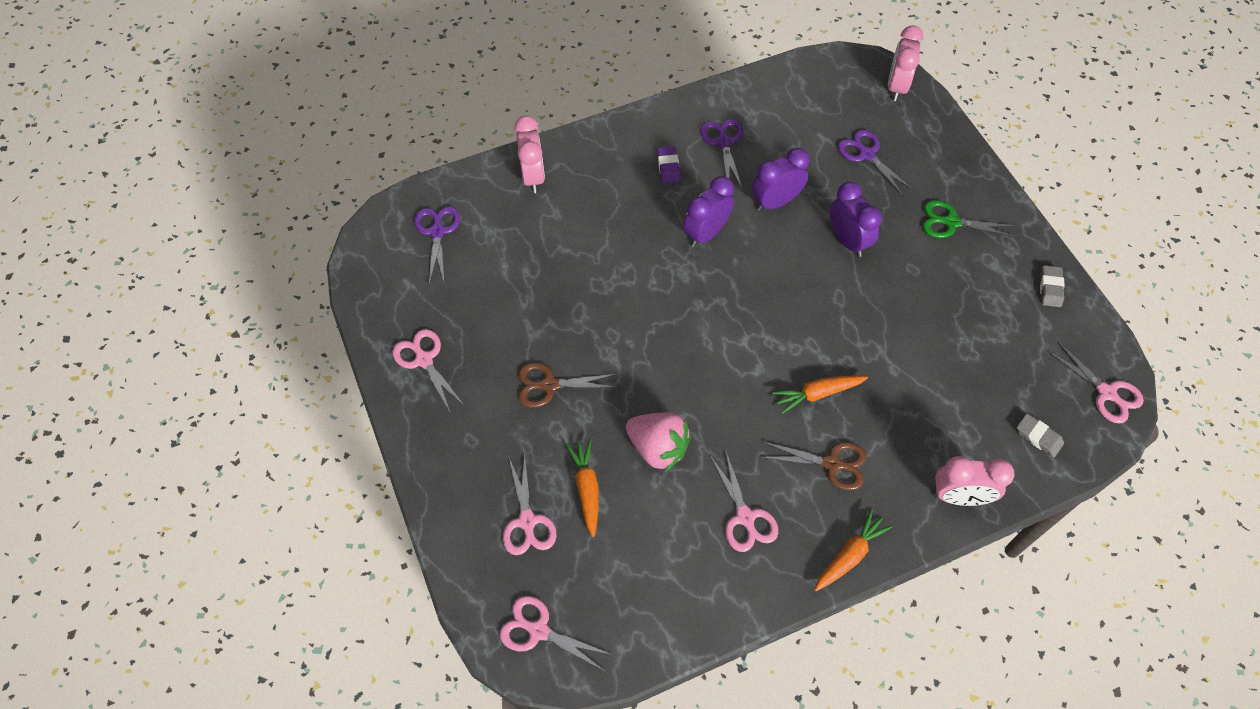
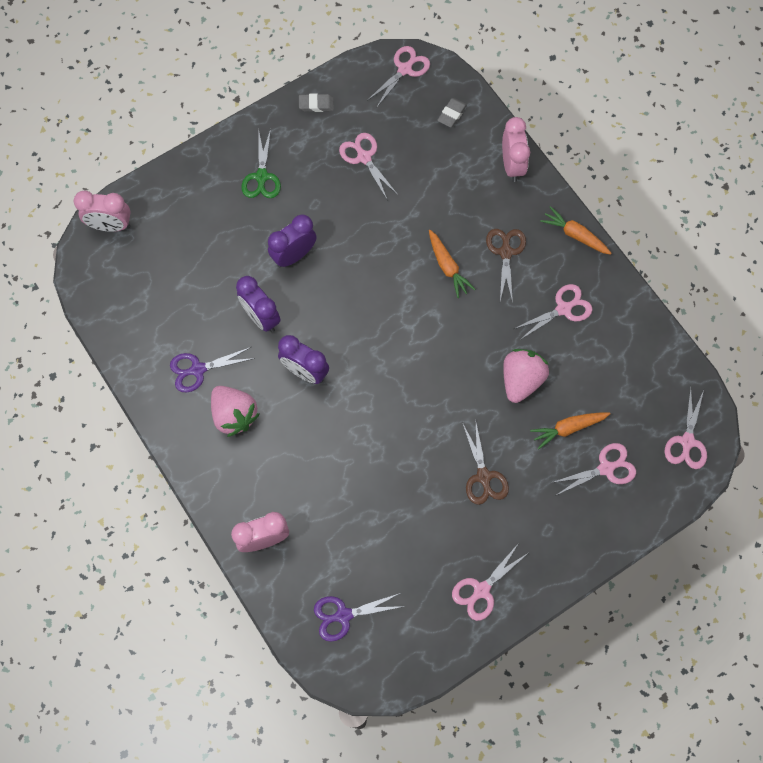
camera: 100 degrees left, 10 degrees up
(668, 167) = (234, 415): purple eraser -> pink strawberry
(866, 155) = (196, 246): purple scissors -> none
(974, 328) = (364, 157): none -> pink scissors

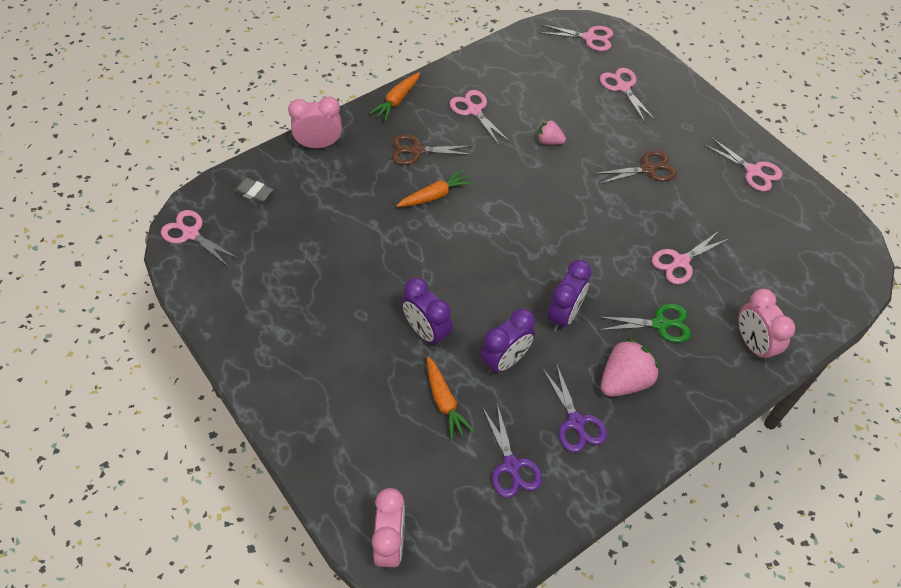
camera: 95 degrees left, 15 degrees down
(262, 177) = (323, 370): green scissors -> green scissors (660, 324)
(316, 104) = (228, 318): grey eraser -> none
(343, 615) = (808, 273): purple scissors -> purple scissors (511, 465)
(364, 157) = (302, 269): pink scissors -> pink scissors (680, 262)
(521, 380) = (549, 141): pink strawberry -> pink strawberry, size x0.56
(568, 428) = (591, 110): orange carrot -> orange carrot (444, 401)

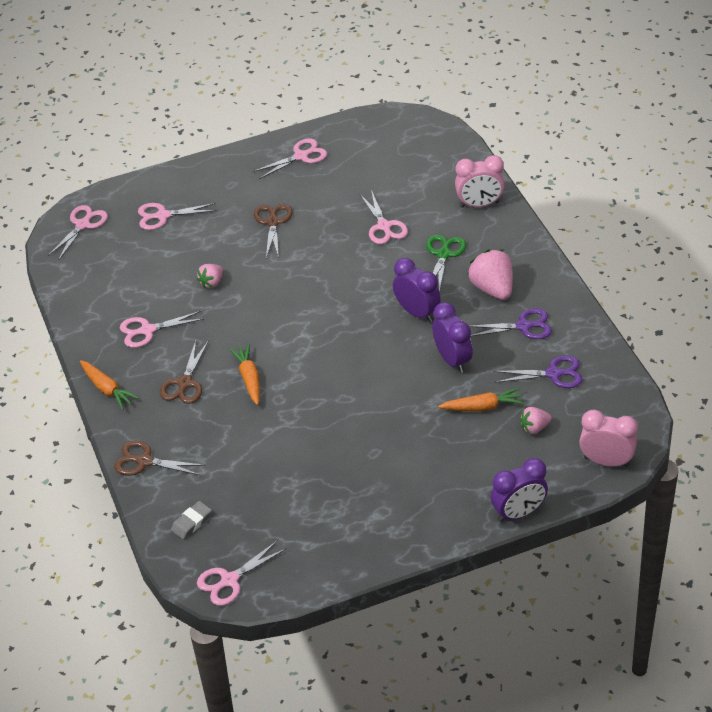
camera: 70 degrees left, 10 degrees down
(319, 144) = (144, 461): pink clock -> brown scissors
(425, 459) = (534, 428): none -> pink strawberry
(426, 332) = (407, 408): purple clock -> purple clock (518, 513)

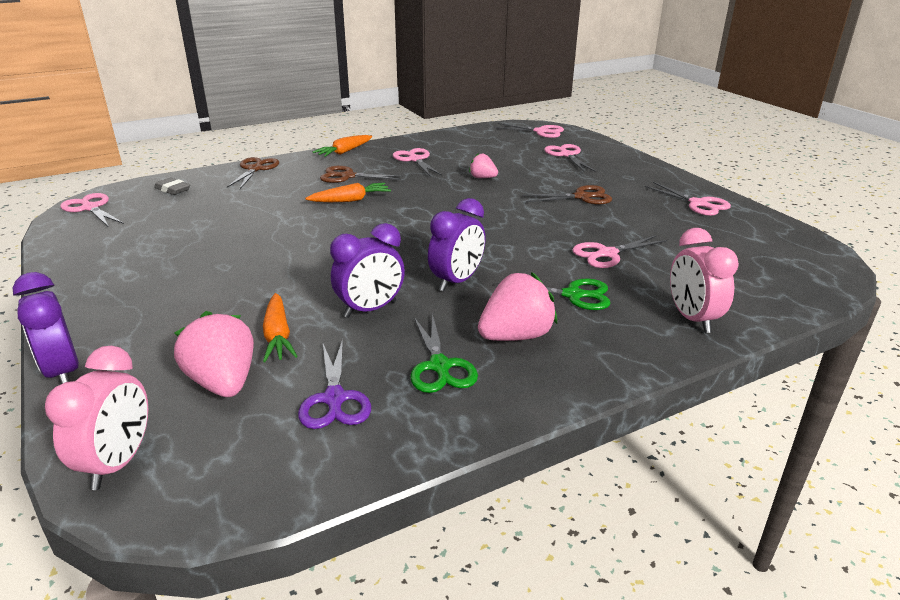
camera: 80 degrees right, 15 degrees down
(523, 326) = (439, 366): purple scissors -> green scissors
(534, 428) = (223, 382): pink strawberry -> pink strawberry, size x1.78

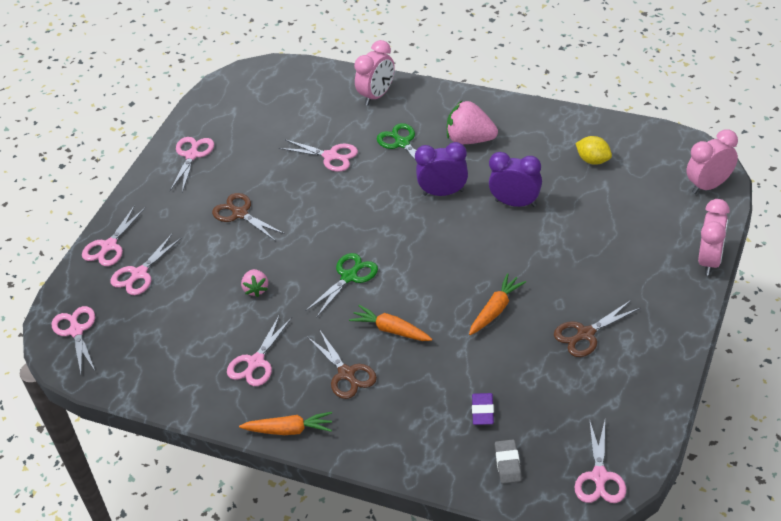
camera: 125 degrees left, 15 degrees up
(63, 372) = (710, 260): purple clock -> pink clock
(221, 198) = (482, 411): none -> purple eraser
(223, 382) = (635, 201): pink strawberry -> none
(255, 169) = (403, 454): brown scissors -> brown scissors (585, 334)
(278, 336) = (582, 216): orange carrot -> orange carrot (495, 310)
(334, 399) = (593, 160): purple scissors -> yellow lemon
(439, 366) = (528, 147): green scissors -> green scissors (349, 277)
(614, 155) = (109, 246): none -> pink scissors

